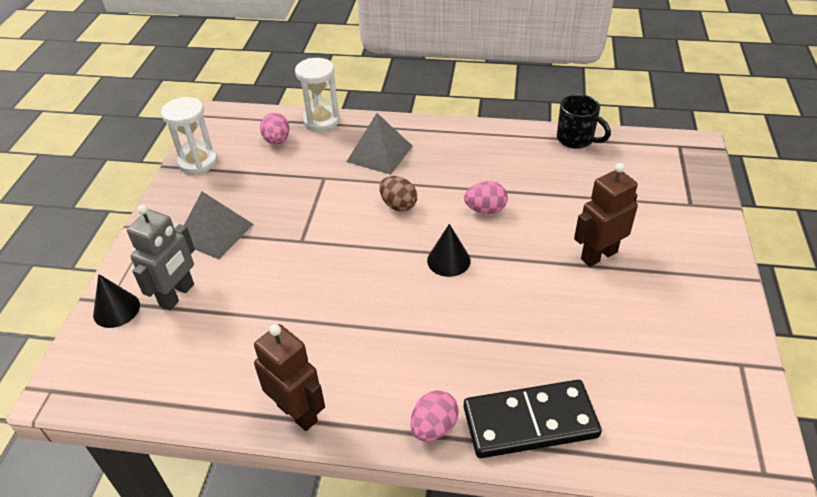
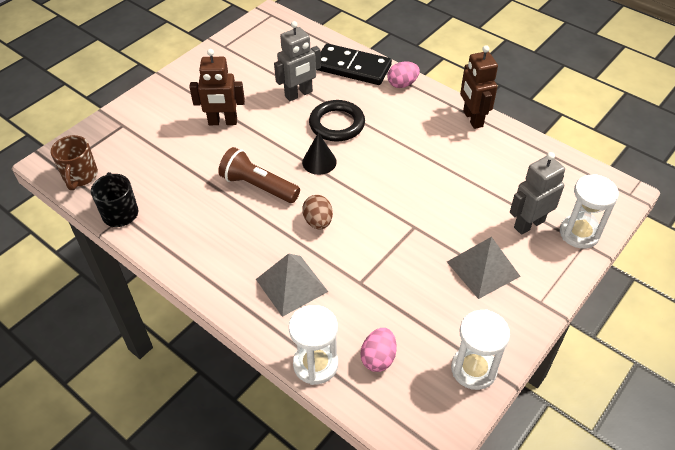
camera: 150 degrees left, 5 degrees up
(116, 309) = (579, 233): black cone -> white hourglass
(470, 315) = (337, 124): none -> black ring
(485, 210) = (258, 186): pink egg -> brown flashlight
(556, 335) = (299, 94): none -> grey robot
(651, 148) = (80, 177): none -> brown mug

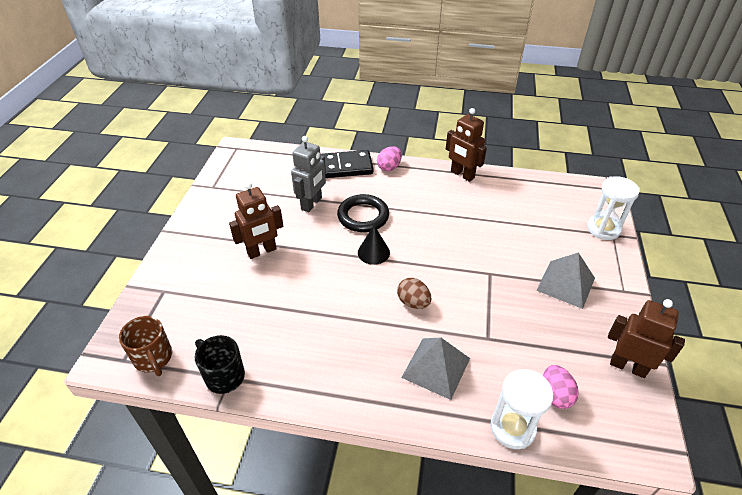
camera: 30 degrees left, 5 degrees down
(258, 186) = (338, 294): brown flashlight -> none
(473, 369) = (628, 366): white hourglass -> brown robot
(529, 224) = (566, 236): grey robot -> none

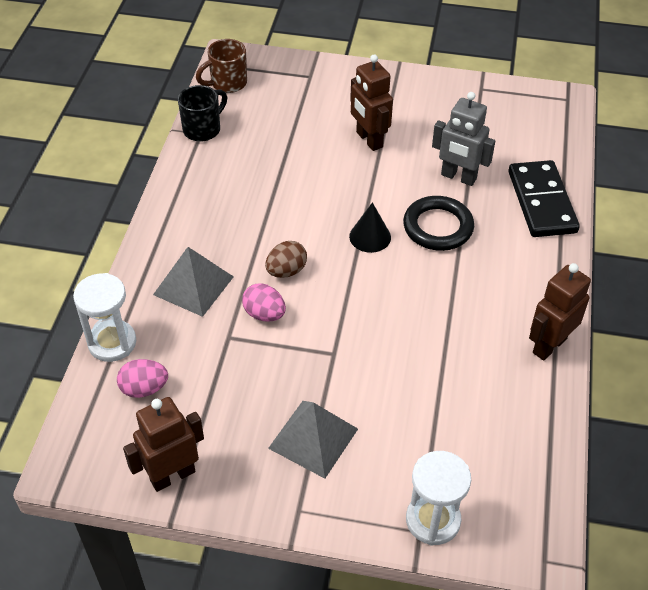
camera: 90 degrees right, 5 degrees up
(389, 167) = (553, 257): pink egg -> pink egg (264, 314)
(628, 366) = (172, 475): brown robot -> brown robot turned 150 degrees counterclockwise

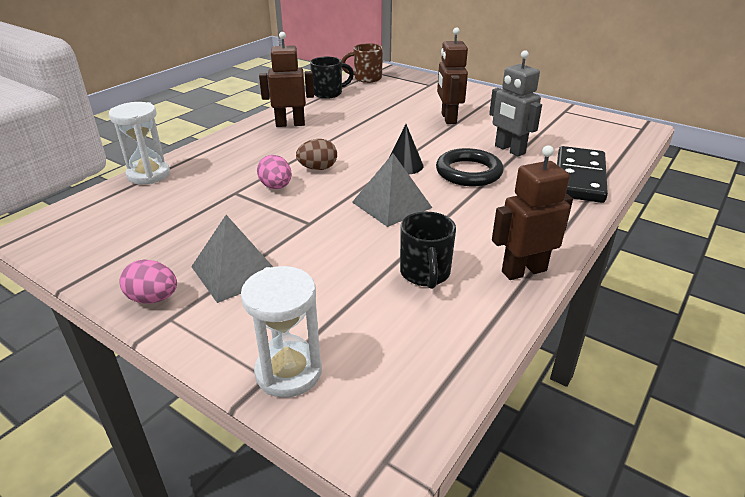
camera: 25 degrees right, 15 degrees down
(144, 389) = (140, 204): pink egg -> pink egg (153, 298)
(172, 475) = (97, 260): brown robot -> brown robot (290, 124)
(193, 285) = (240, 160): grey pyramid -> grey pyramid (391, 205)
(474, 379) = (425, 274): none -> black mug

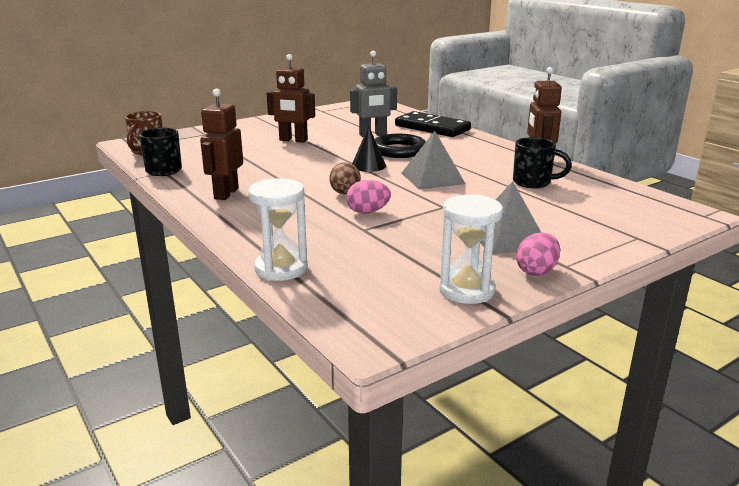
camera: 70 degrees left, 10 degrees down
(288, 372) = (633, 231): white hourglass -> white hourglass (466, 290)

